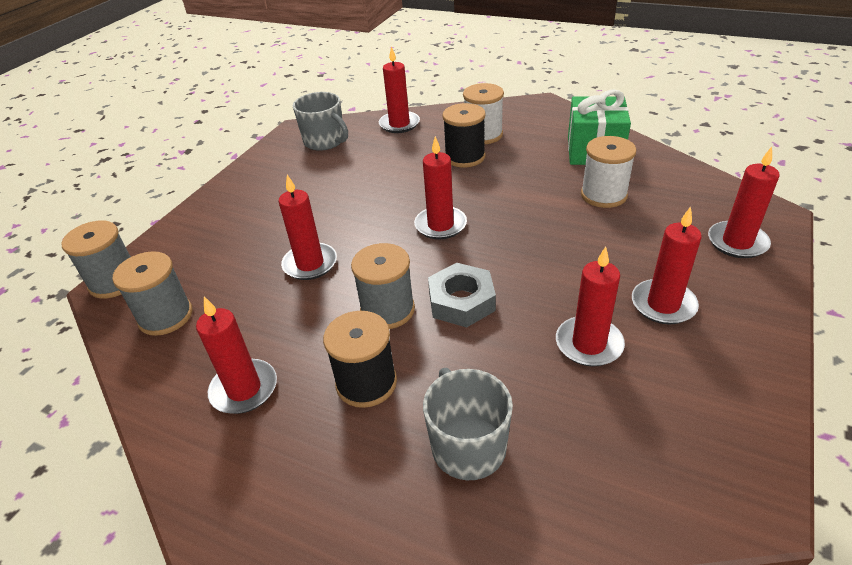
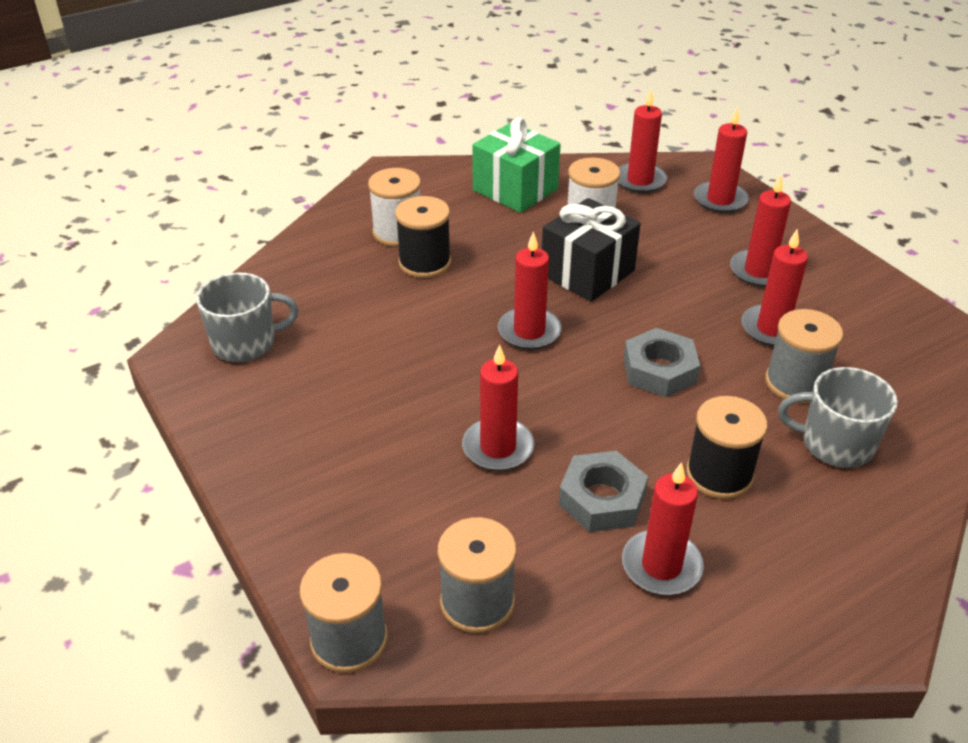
camera: 60 degrees left, 0 degrees up
(293, 331) = (602, 499): none -> grey nut
(387, 310) = (629, 421): grey spool -> grey spool (795, 383)
(399, 124) = (290, 274): red candle -> red candle (640, 180)
(539, 220) = (587, 273): none -> black gift

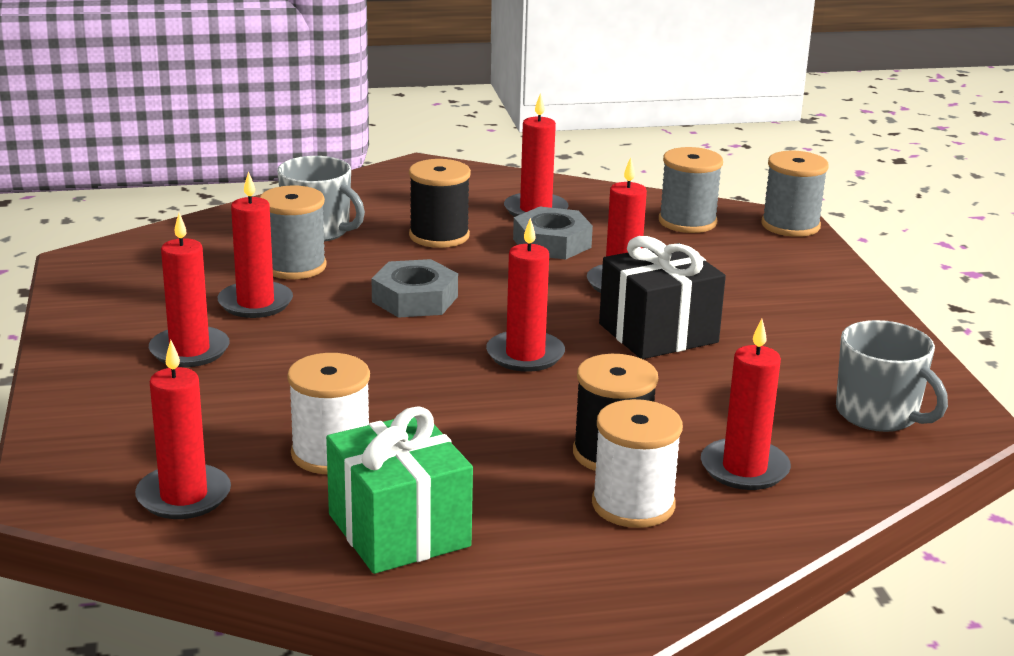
camera: 160 degrees left, 15 degrees down
(246, 343) = (878, 414): grey mug -> grey mug turned 135 degrees counterclockwise
(587, 273) = (400, 394): black gift -> black gift (658, 333)
(720, 200) = (107, 439): red candle -> red candle (744, 468)

